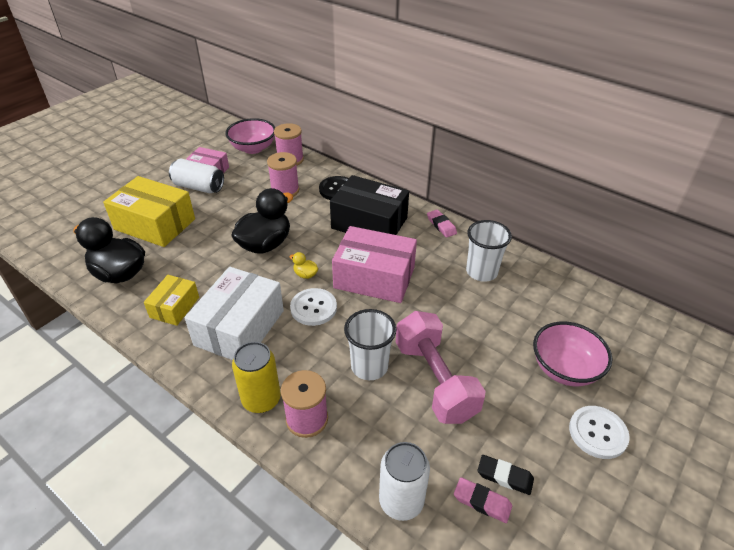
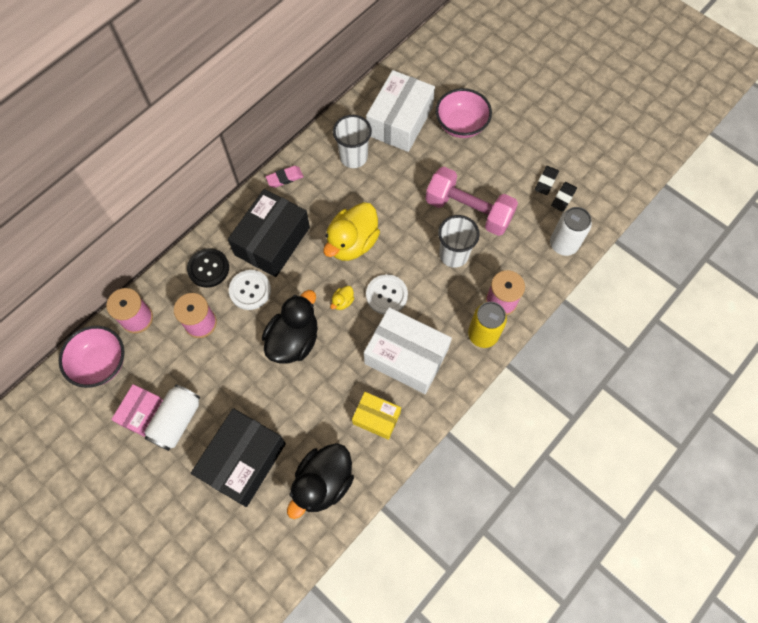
camera: 85 degrees left, 25 degrees up
(155, 224) = (243, 461): yellow box -> black box
(265, 244) = (294, 340): black duck -> black duck turned 75 degrees clockwise
(374, 277) = (352, 243): pink box -> yellow duck
(435, 380) = (468, 210): pink dumbbell -> pink dumbbell turned 45 degrees clockwise
(482, 502) = (563, 198): pink eraser -> black eraser
(545, 308) = (400, 121): none -> white box
(598, 433) = (514, 121): white button -> white button (250, 290)

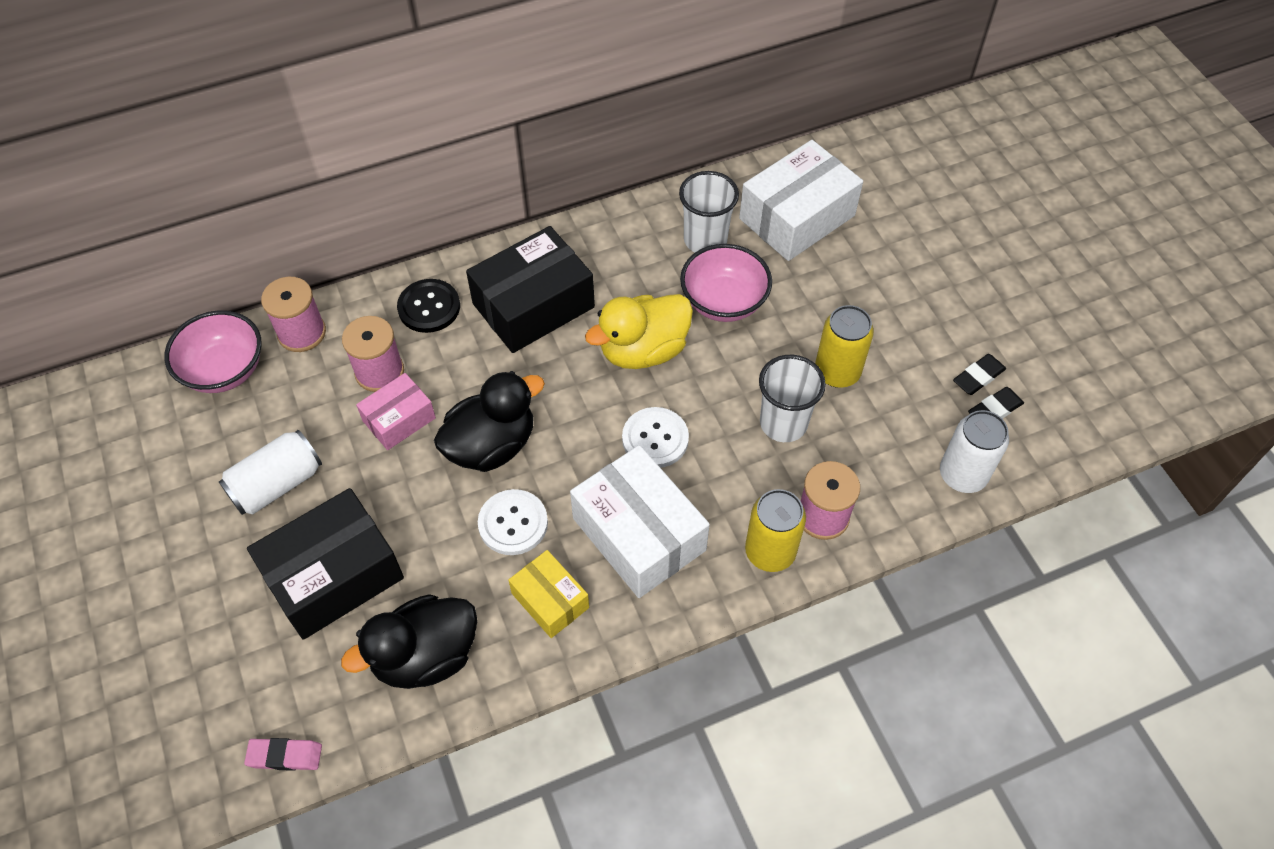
camera: 25 degrees right, 10 degrees down
(142, 413) = (239, 454): pink box -> pink box (399, 419)
(250, 290) = (468, 357): white button -> white button (513, 523)
(285, 178) = (594, 232): pink eraser -> pink eraser (285, 756)
(342, 302) = (587, 422): yellow duck -> none
(461, 125) = (885, 253): pink bowl -> pink bowl (723, 301)
(468, 210) = (837, 372): pink dumbbell -> yellow can

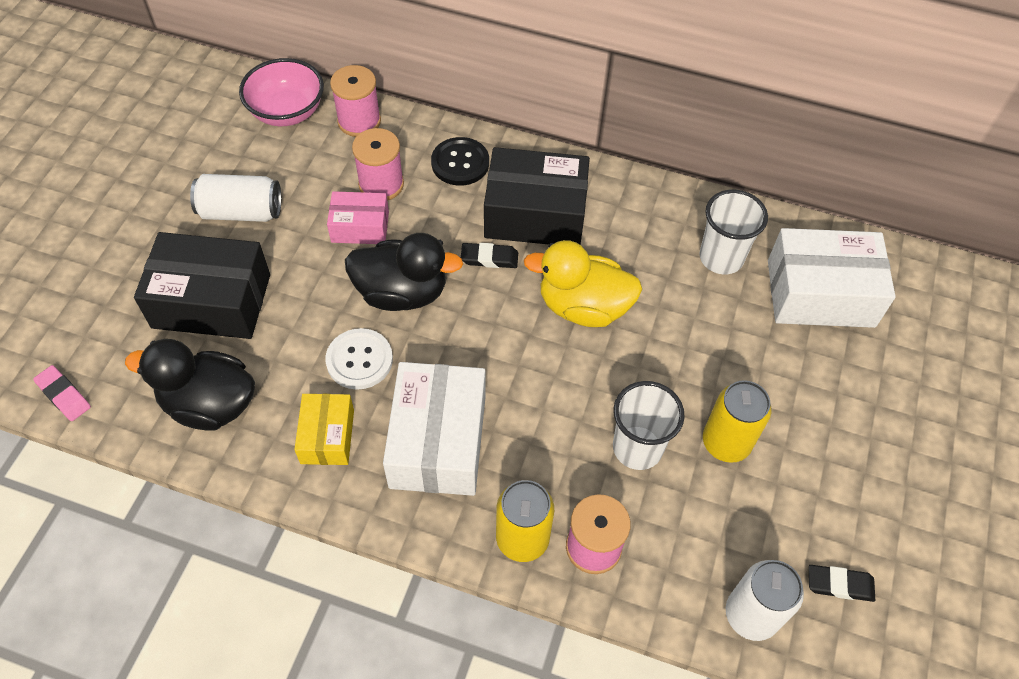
camera: 40 degrees right, 0 degrees up
(655, 439) = (523, 380): white button -> none
(723, 301) = (687, 316): pink bowl -> none
(978, 377) = (853, 545): black eraser -> black eraser (489, 258)

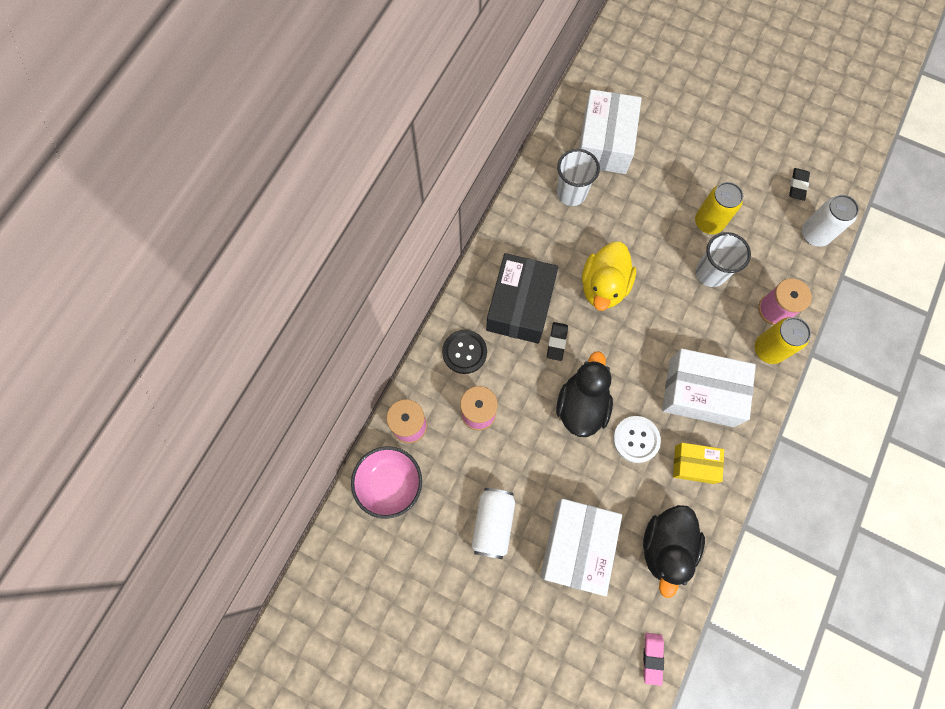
camera: 80 degrees left, 15 degrees up
(63, 395) = (652, 658): pink eraser -> pink eraser turned 45 degrees counterclockwise
(211, 301) = (577, 546): black box -> white box
(360, 227) = (518, 432): pink box -> none

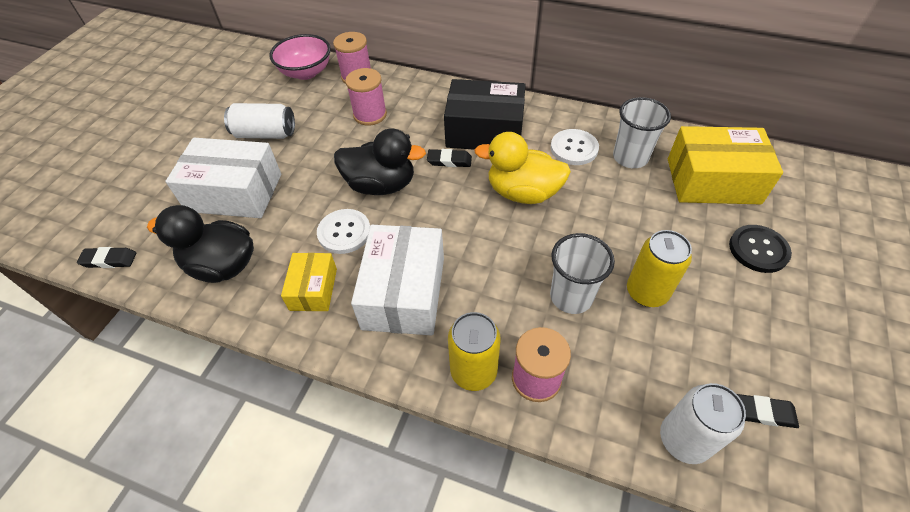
camera: 85 degrees right, 20 degrees down
(464, 352) = (429, 100): black button -> black button (758, 250)
(554, 234) = (574, 148): none -> white button
(604, 142) = (712, 181): white box -> yellow box
(652, 658) = (109, 260): pink eraser -> black eraser

